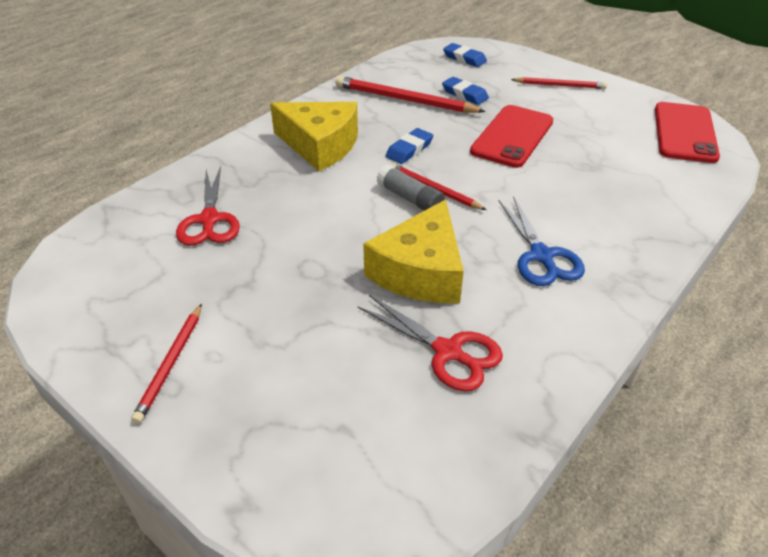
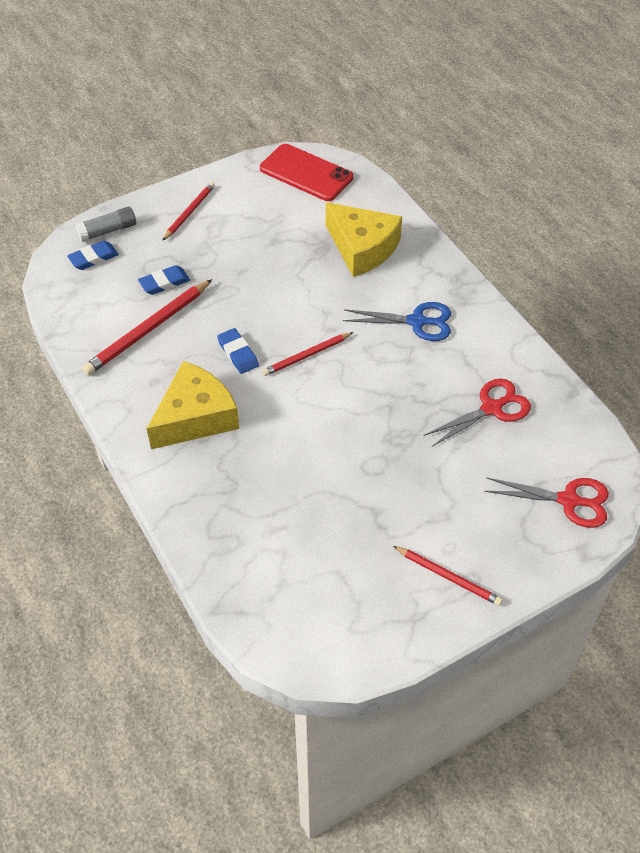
camera: 70 degrees left, 10 degrees up
(209, 220) = (276, 526): red scissors -> red scissors (568, 501)
(410, 199) = (312, 376): grey glue stick -> grey glue stick (108, 231)
(420, 271) = (405, 397): yellow cheese -> yellow cheese (362, 248)
(512, 136) = (254, 277): red phone -> none

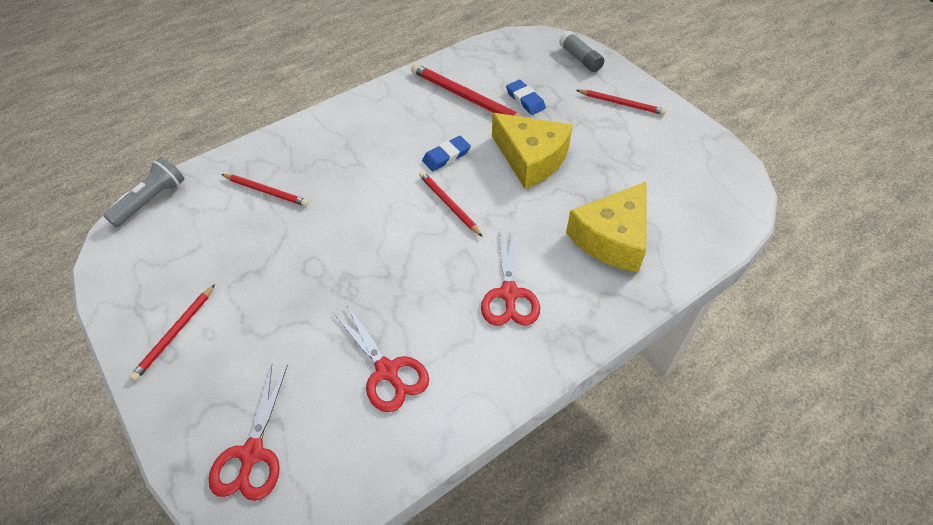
camera: 85 degrees right, 0 degrees up
(93, 258) = (545, 56): blue eraser -> none
(195, 417) = (371, 138): yellow cheese -> yellow cheese (531, 158)
(259, 631) = (151, 200): none -> grey flashlight
(263, 513) = (266, 191): none -> red pencil
(306, 173) = (715, 181): red phone -> none
(417, 322) = (509, 294): blue scissors -> red scissors

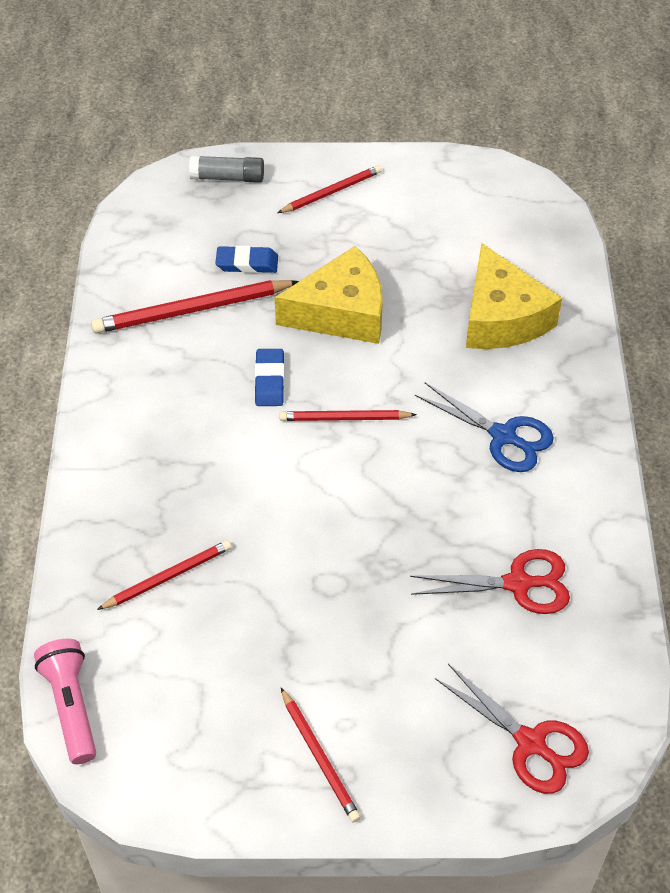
camera: 55 degrees left, 0 degrees up
(151, 200) = (71, 706): grey flashlight -> pink flashlight
(509, 294) = (503, 436): red scissors -> blue scissors

